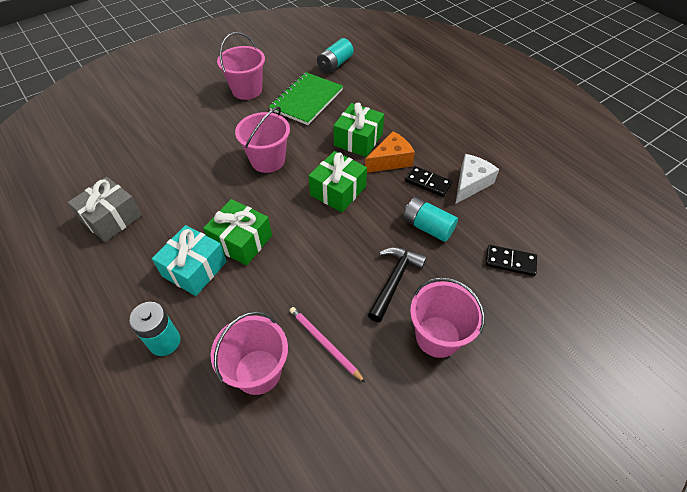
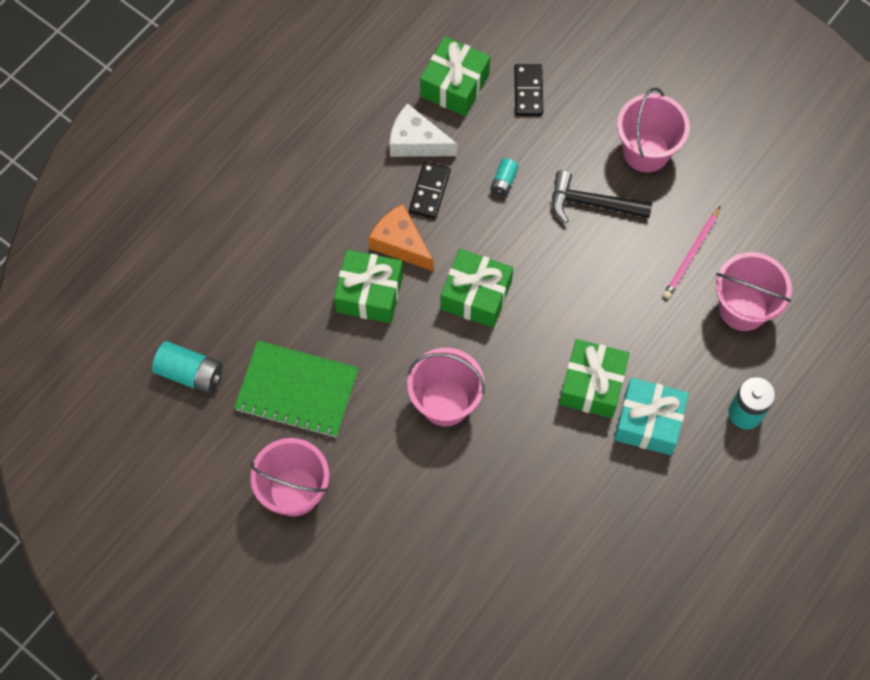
camera: 105 degrees left, 15 degrees up
(112, 218) = (609, 562): grey gift -> none
(427, 227) = (504, 181): turquoise battery -> turquoise battery, size x0.57
(519, 215) = (455, 85): none -> green gift

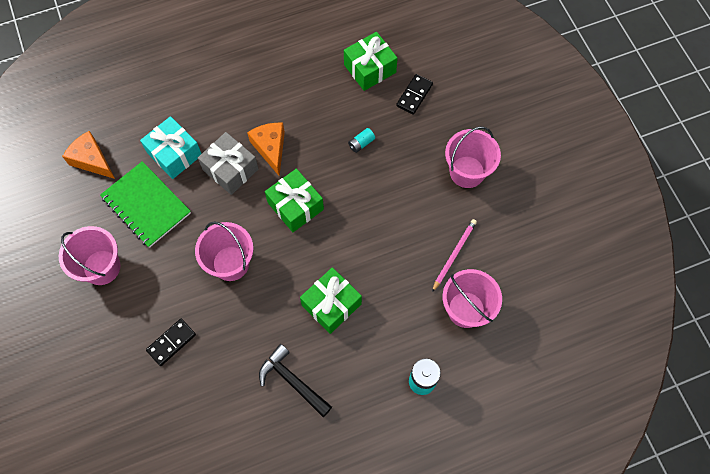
camera: 30 degrees right, 0 degrees up
(190, 373) = (92, 160): turquoise battery -> orange cheese
(369, 294) = (230, 169): green gift -> grey gift
(416, 142) = (322, 91): white cheese -> none
(429, 191) = (310, 125): black domino -> black domino (171, 342)
(592, 203) = (409, 187): black hammer -> black hammer (292, 381)
(648, 422) = (352, 350): turquoise gift -> turquoise gift (174, 154)
(691, 254) = (454, 255): pink pencil -> pink pencil turned 150 degrees clockwise

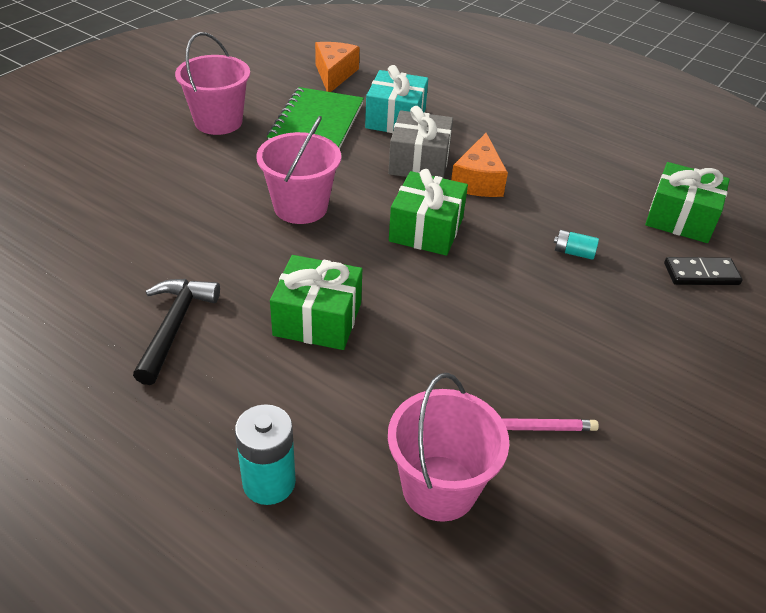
camera: 55 degrees right, 25 degrees down
(171, 342) = (161, 201): black domino -> none
(270, 148) = (478, 181): orange cheese -> orange cheese turned 150 degrees clockwise
(467, 172) = (663, 382): pink bucket -> none

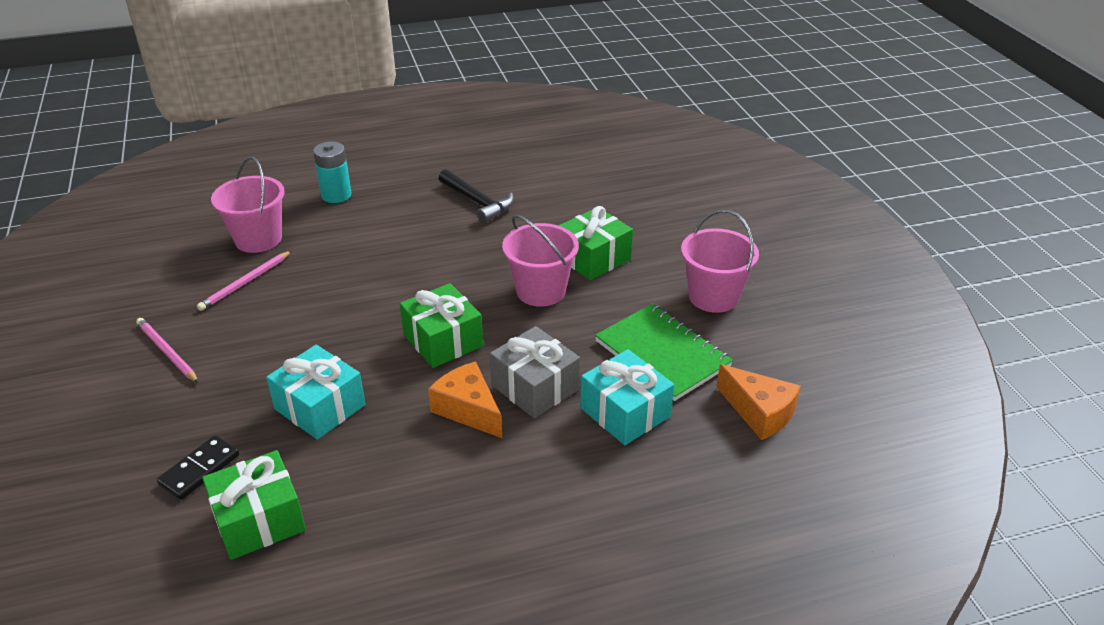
camera: 130 degrees right, 5 degrees down
(317, 319) = (418, 251): green gift -> green gift (593, 258)
(573, 252) = (320, 407): turquoise battery -> turquoise gift
(664, 401) = (167, 352): none -> pink pencil

